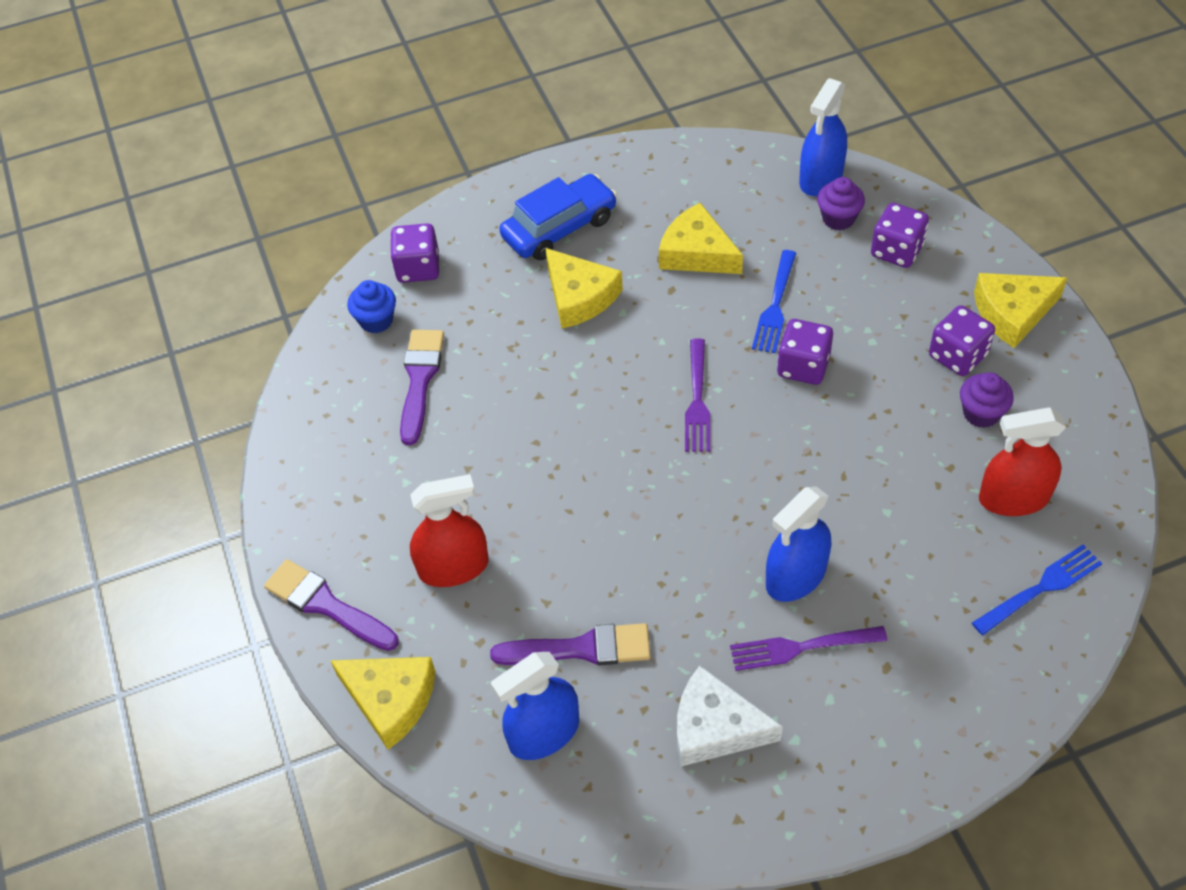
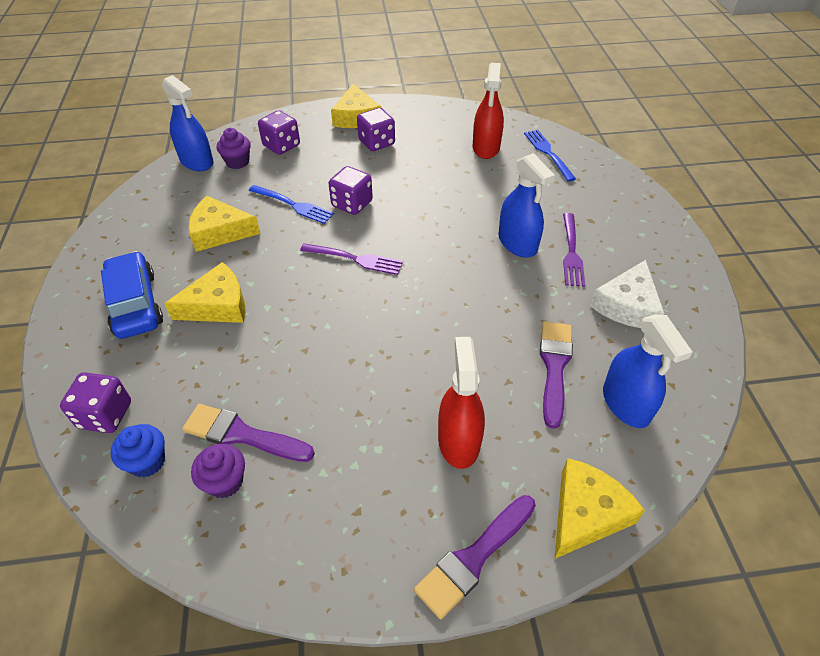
camera: 80 degrees left, 5 degrees down
(696, 253) = (219, 232): yellow cheese -> yellow cheese turned 45 degrees clockwise
(981, 413) = (422, 144): purple cupcake -> purple cupcake (225, 482)

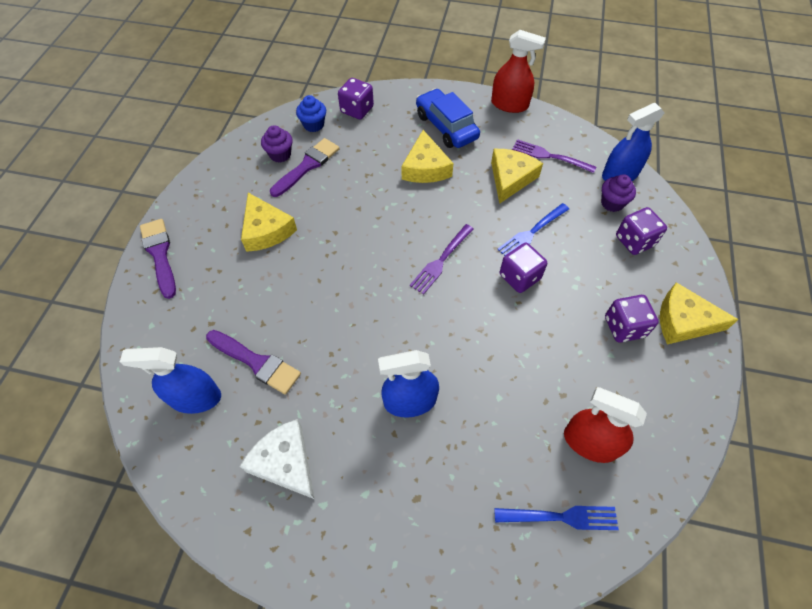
camera: 110 degrees right, 10 degrees up
(135, 304) = (446, 126): blue car -> blue car turned 120 degrees counterclockwise
(459, 441) = (235, 273): red spray bottle -> red spray bottle (509, 104)
(571, 252) = (376, 448): purple fork -> purple fork (550, 156)
(586, 513) = (141, 325): yellow cheese -> yellow cheese (266, 230)

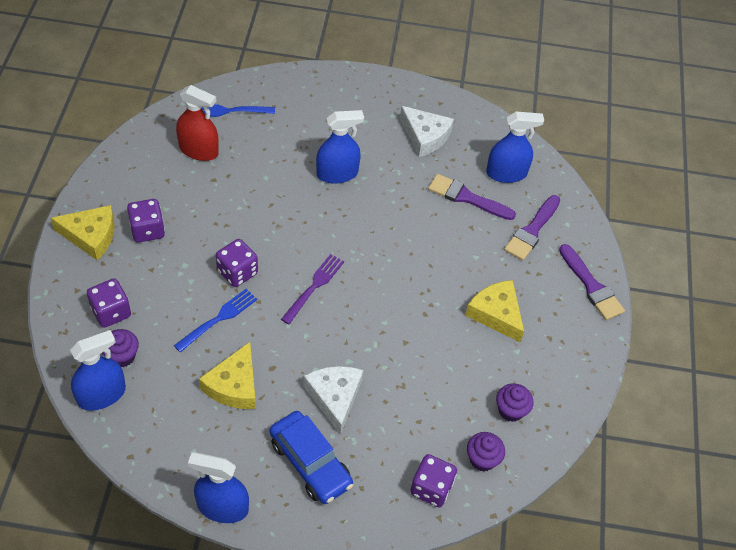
camera: 170 degrees right, 5 degrees down
(307, 166) = (474, 395): purple brush -> purple brush (532, 231)
(313, 125) = (482, 459): blue cupcake -> purple cupcake
(425, 168) = (334, 397): yellow cheese -> white cheese
(509, 104) = (222, 507): red spray bottle -> blue spray bottle
(550, 156) = (181, 419): purple fork -> none

